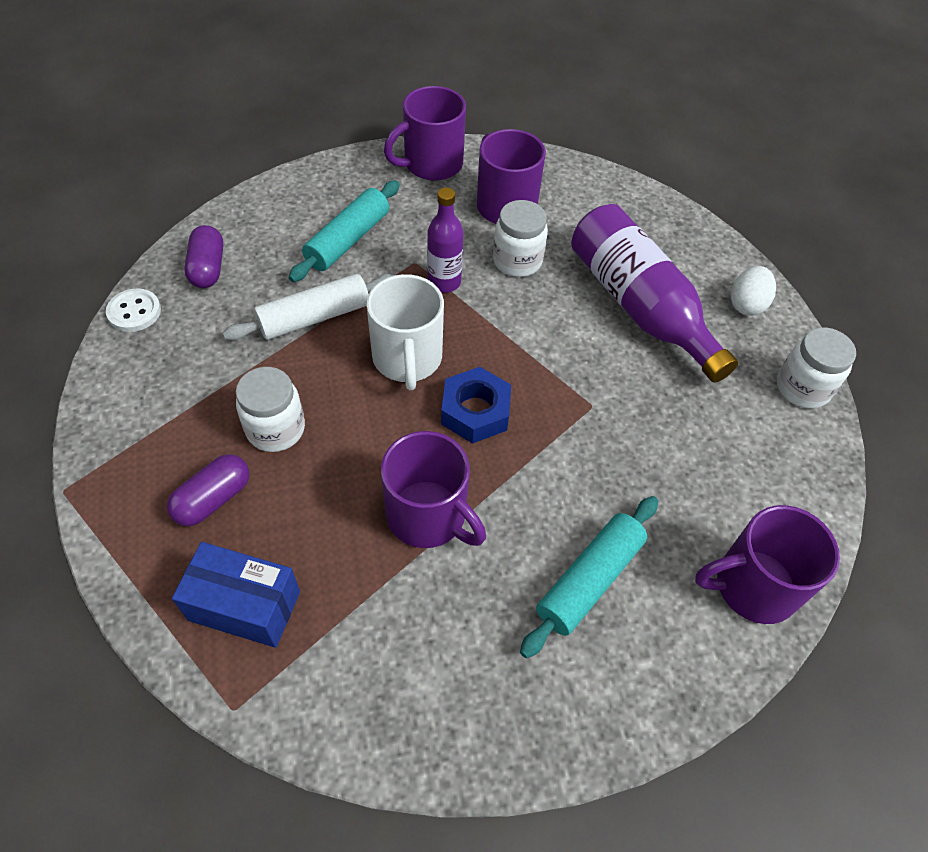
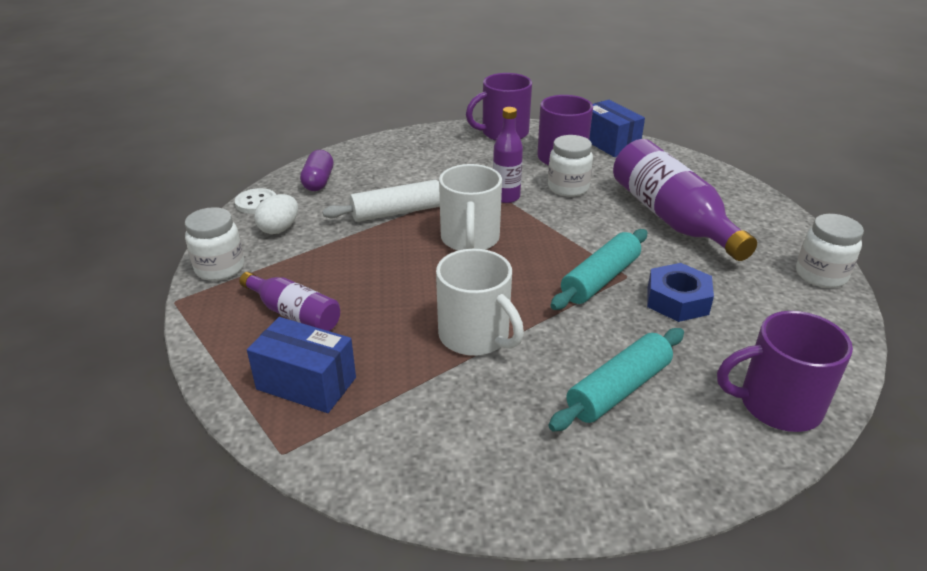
camera: 10 degrees right, 20 degrees down
(213, 499) = (294, 314): purple capsule -> purple bottle
(276, 429) = (354, 275): white jar -> white jar (220, 268)
(348, 240) = (431, 171): turquoise rolling pin -> turquoise rolling pin (600, 279)
(428, 516) = (475, 336): purple mug -> white mug
(475, 411) = (524, 274): blue nut -> blue nut (677, 300)
(562, 176) = (609, 143): none -> blue box
(746, 304) = (767, 221): white egg -> white egg (279, 229)

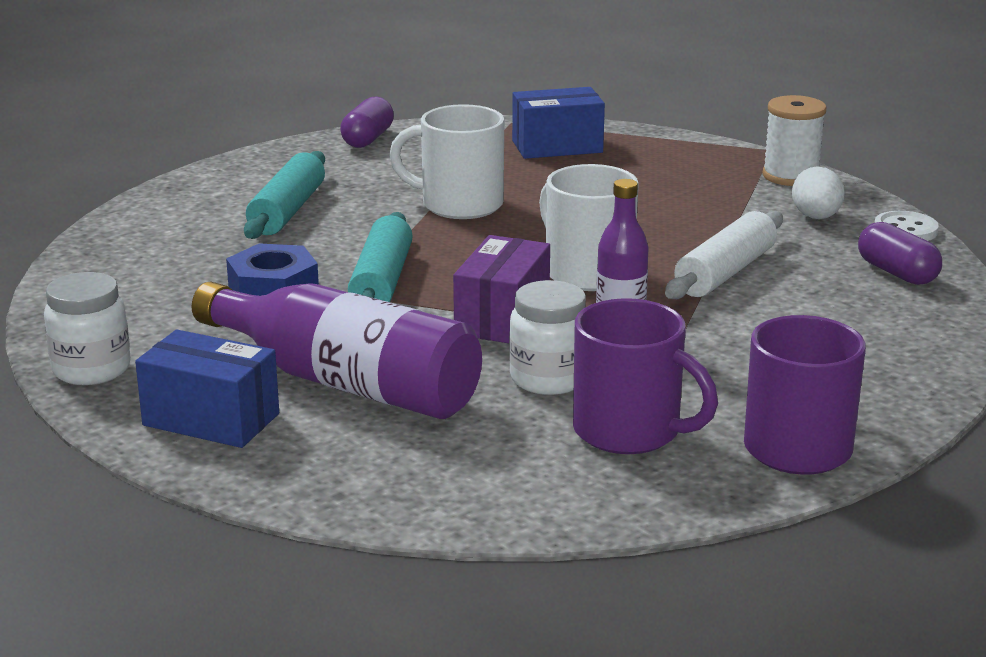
camera: 145 degrees right, 10 degrees down
(220, 268) = (791, 176): white jar -> white spool
(294, 314) = (650, 172): purple bottle -> none
(453, 492) = (368, 139): none -> purple capsule
(553, 227) = (502, 318): none -> purple box
(609, 143) = (580, 497): blue box -> blue box (211, 419)
(777, 405) = (130, 240): purple mug -> none

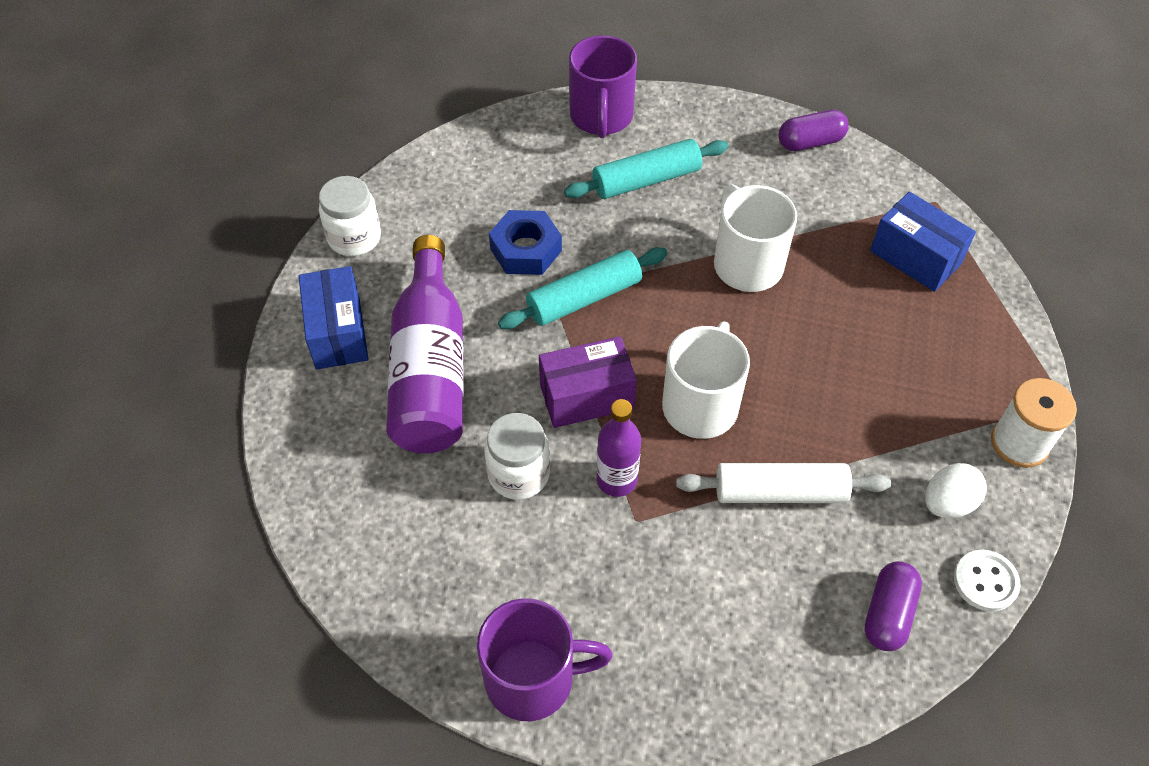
camera: 55 degrees right, 30 degrees up
(630, 431) = (480, 562): purple mug -> purple mug (601, 117)

